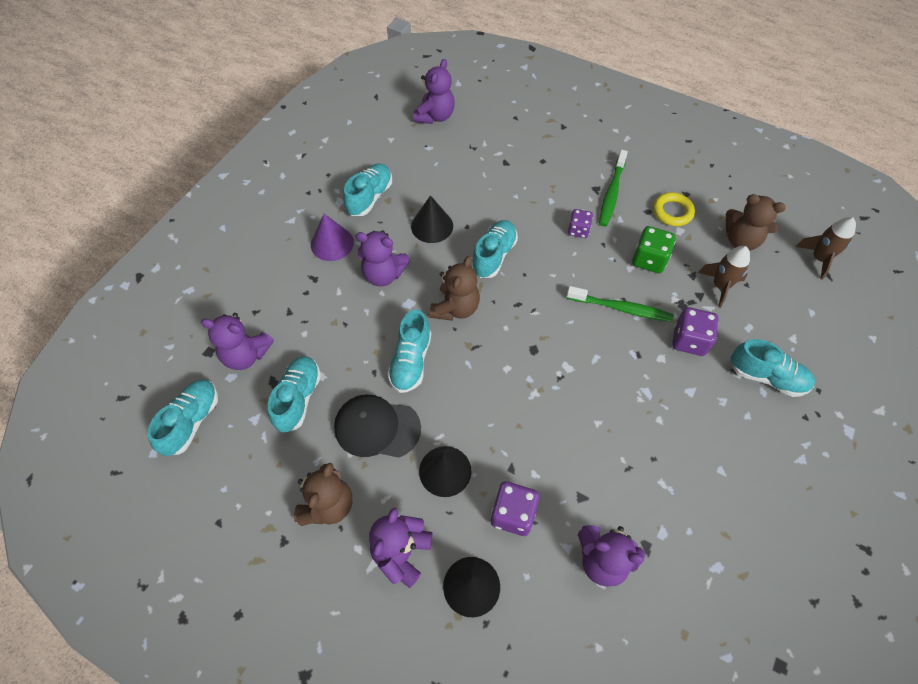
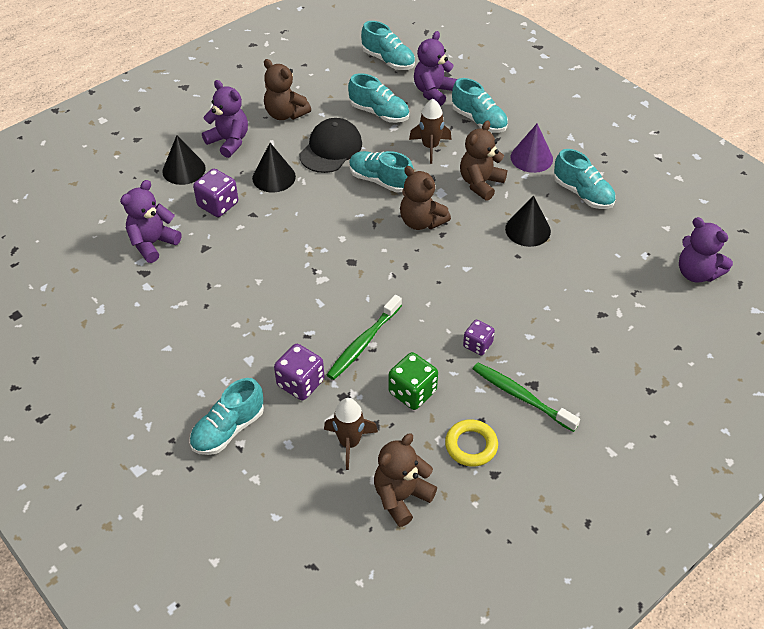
camera: 110 degrees right, 10 degrees down
(383, 274) = (480, 183): purple teddy bear -> brown teddy bear
(494, 256) = (471, 265): turquoise shoe -> turquoise shoe (479, 120)
(819, 259) = (339, 570): brown rocket -> brown rocket (430, 147)

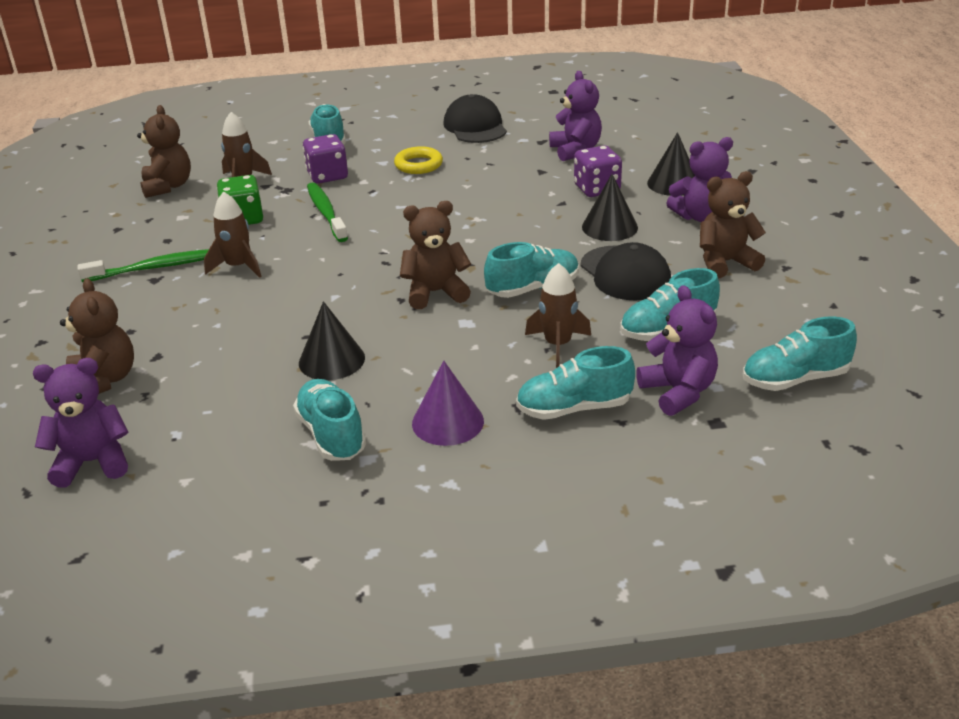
camera: 125 degrees right, 15 degrees down
(135, 332) = (475, 126): none -> black cap
(471, 445) = (155, 227): yellow ring -> yellow ring (418, 165)
(477, 345) = (238, 267): purple dice -> brown rocket
(480, 183) = (448, 357): brown teddy bear -> brown teddy bear (104, 380)
(582, 194) = (331, 435): turquoise shoe -> turquoise shoe turned 75 degrees clockwise

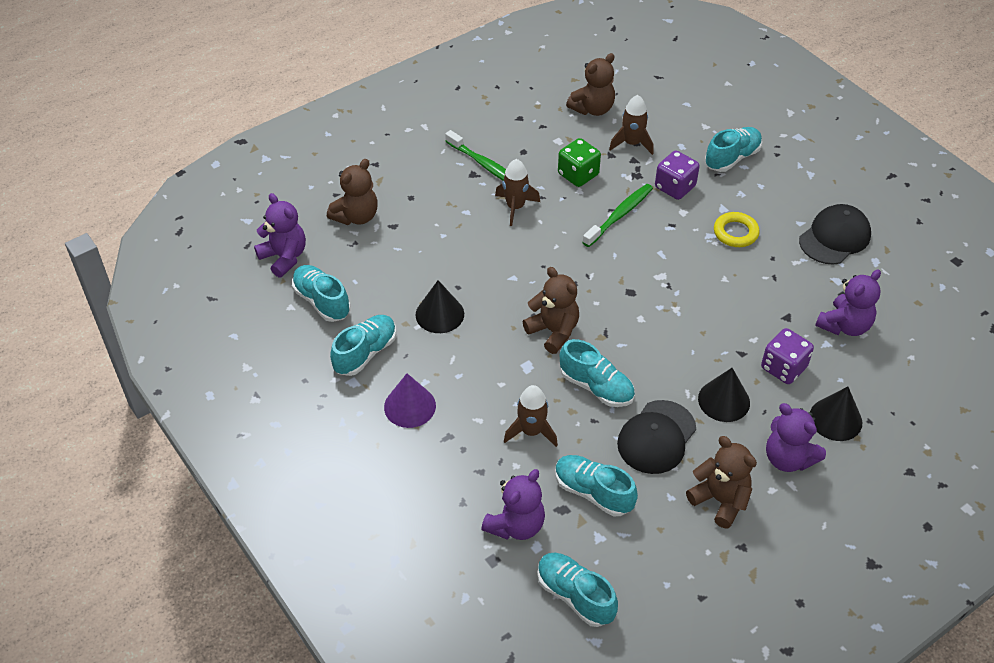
camera: 60 degrees right, 15 degrees up
(574, 408) = (462, 469): turquoise shoe -> turquoise shoe (322, 301)

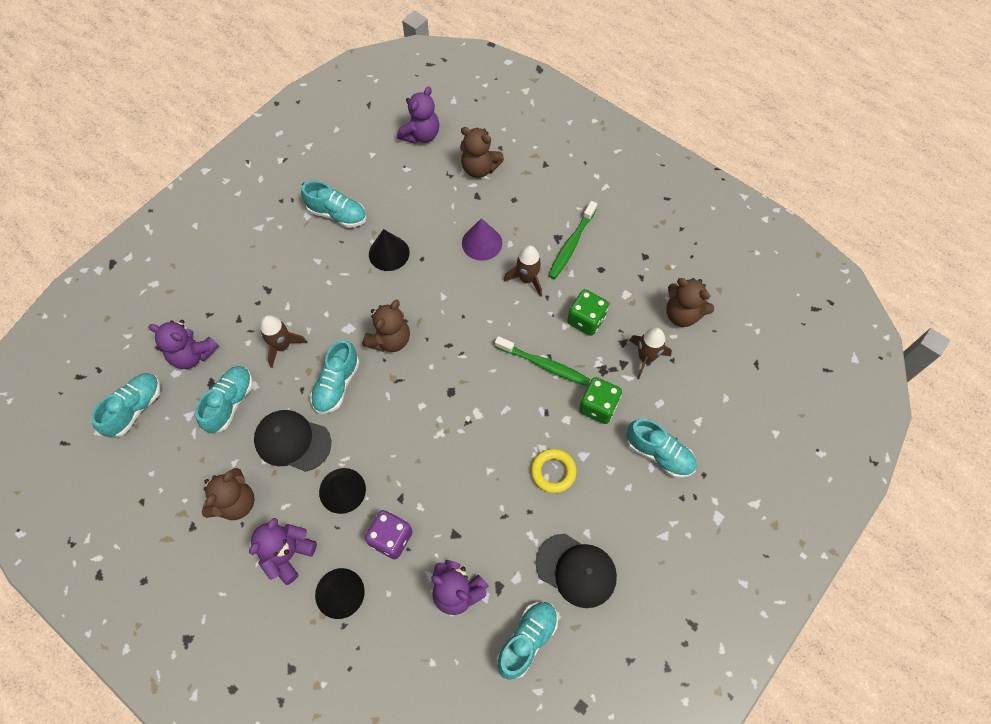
camera: 75 degrees right, 15 degrees up
(322, 301) = (382, 172): turquoise shoe -> turquoise shoe (527, 640)
(410, 406) = (292, 257): purple cone -> purple cone (482, 243)
(675, 187) = (598, 406): purple dice -> green dice

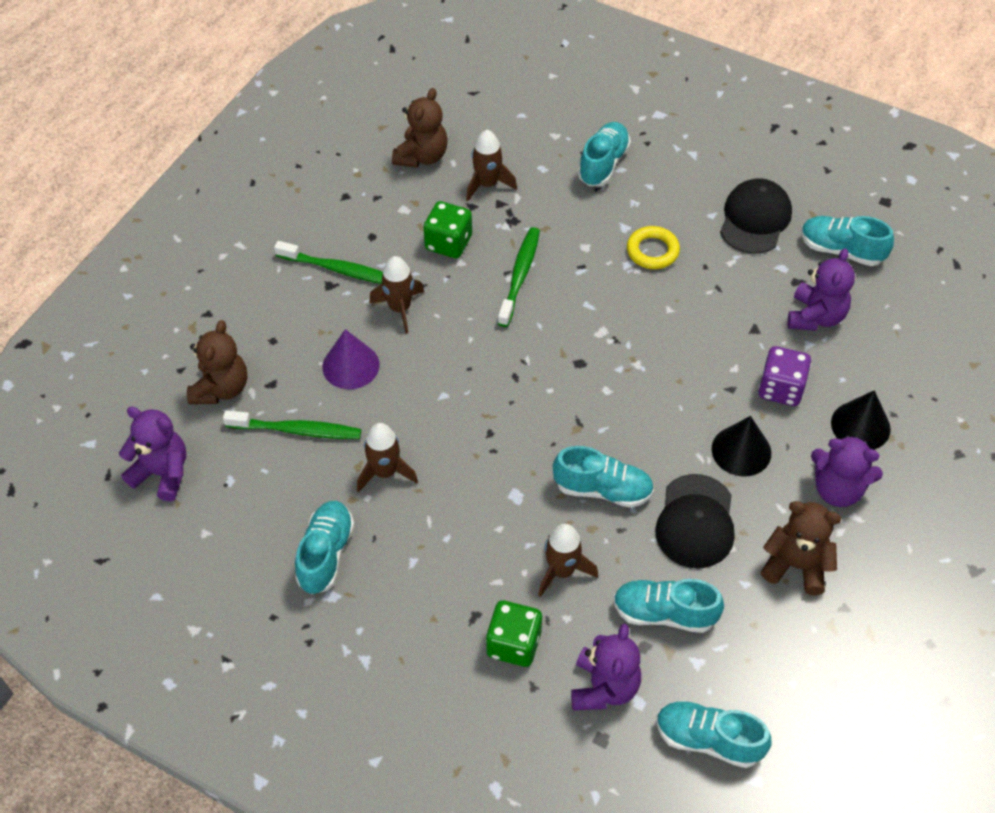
camera: 100 degrees left, 10 degrees down
(389, 253) = (385, 472): black cone -> brown rocket
(390, 340) = (522, 442): brown teddy bear -> none
(435, 207) = (297, 430): none -> green toothbrush
(598, 406) = (561, 220): green dice -> green dice (514, 644)

